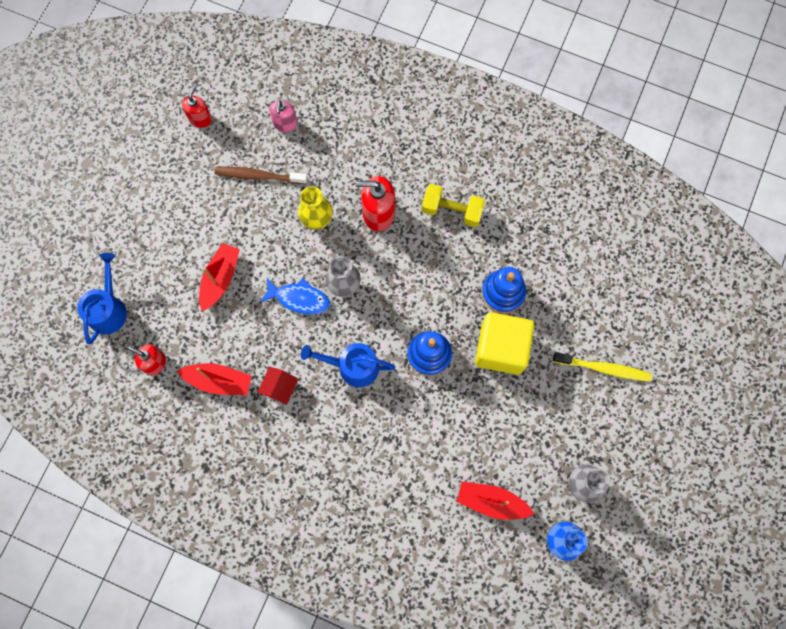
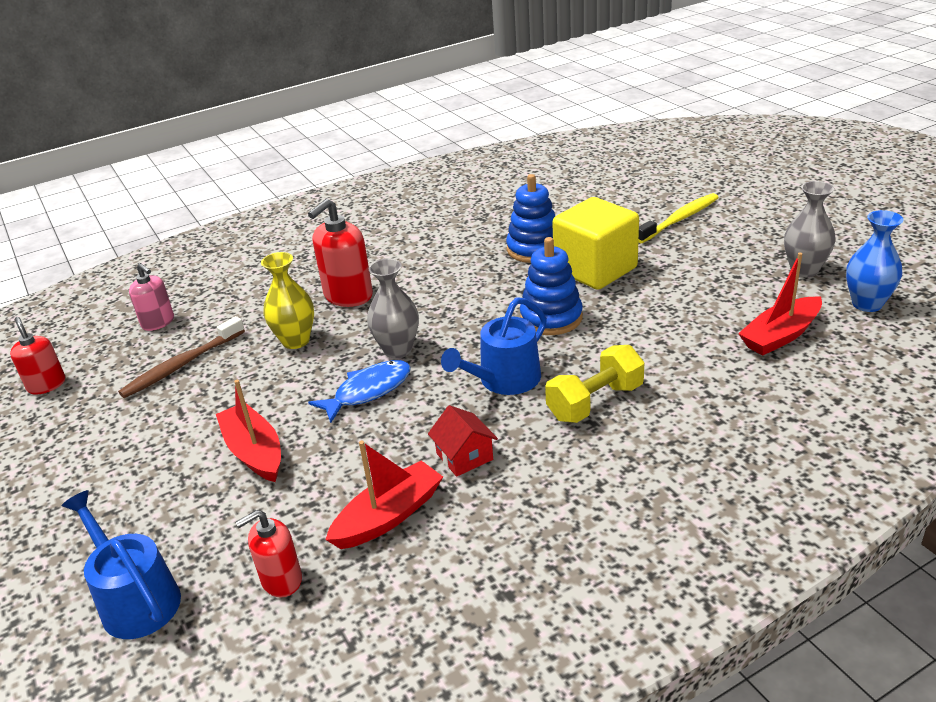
camera: 50 degrees left, 40 degrees down
(452, 211) = (409, 250): yellow dumbbell -> yellow dumbbell (595, 402)

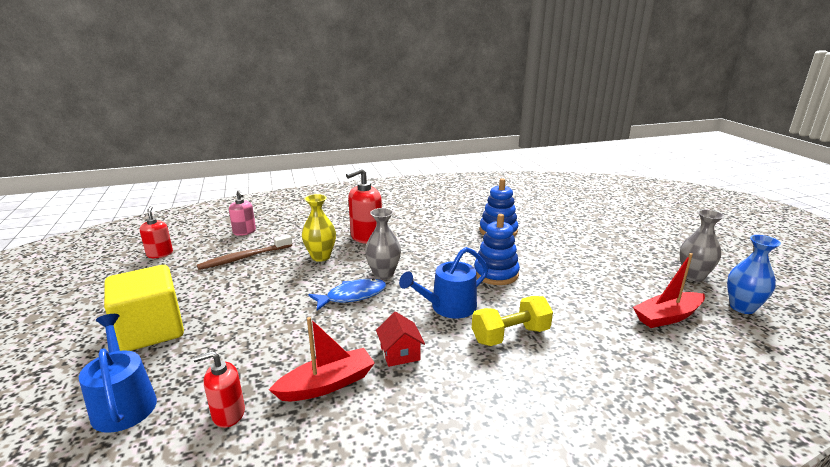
camera: 10 degrees right, 10 degrees down
(254, 452) = (259, 319): red boat -> none
(595, 269) = (536, 250): yellow cube -> yellow cube (151, 330)
(679, 219) = (604, 230): yellow toothbrush -> none

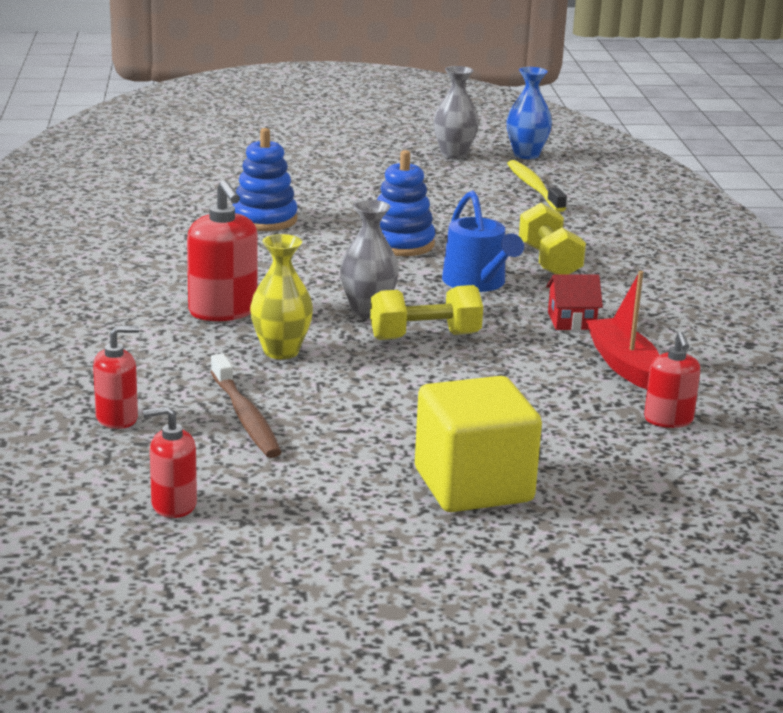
camera: 80 degrees left, 0 degrees up
(124, 403) = (642, 487): blue watering can -> none
(244, 232) = (117, 418): pink soap dispenser -> red soap dispenser
(352, 296) = (425, 336): blue fish -> yellow dumbbell
(667, 317) = (534, 187): red boat -> yellow toothbrush

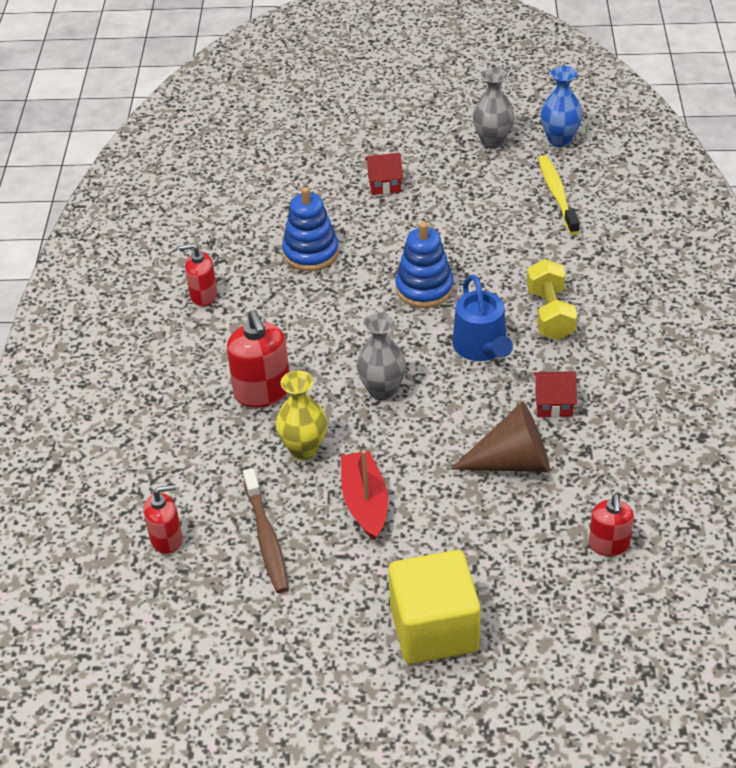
camera: 10 degrees right, 20 degrees up
(173, 505) = (201, 649): red soap dispenser -> red soap dispenser (203, 296)
(340, 178) = (384, 184): none -> red house
(425, 336) = (425, 427): yellow dumbbell -> none
(536, 361) = (513, 462): none -> brown cone
(623, 364) = (586, 466): red boat -> red boat (365, 502)

